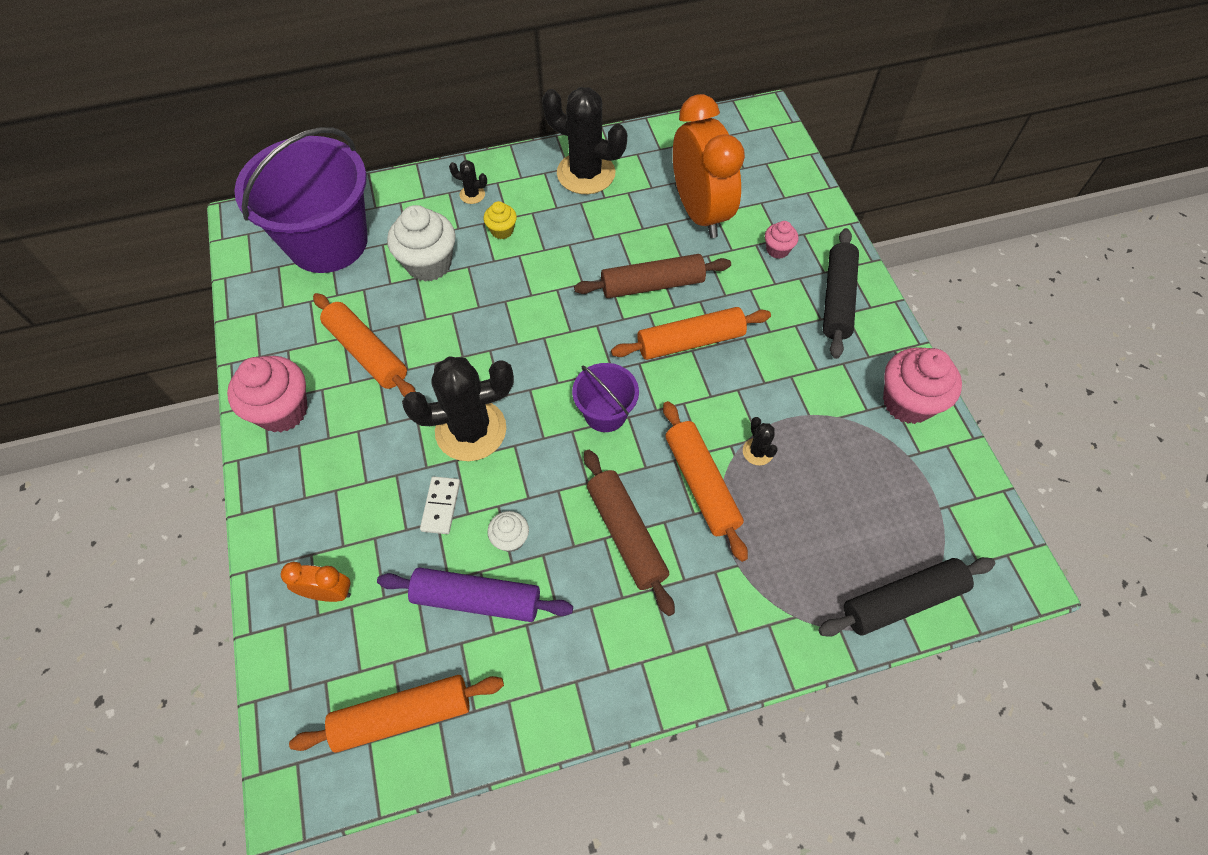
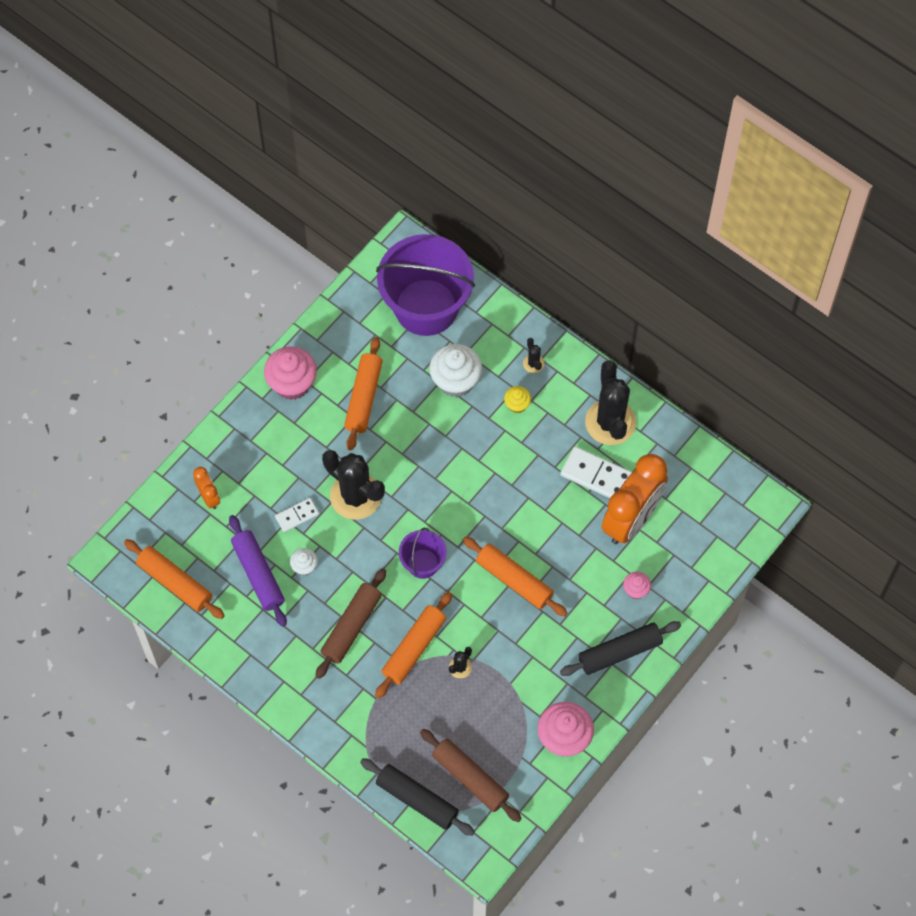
camera: 55 degrees right, 5 degrees up
(631, 212) = (597, 475): none -> white domino
(652, 285) = (543, 528): brown rolling pin -> brown rolling pin (470, 778)

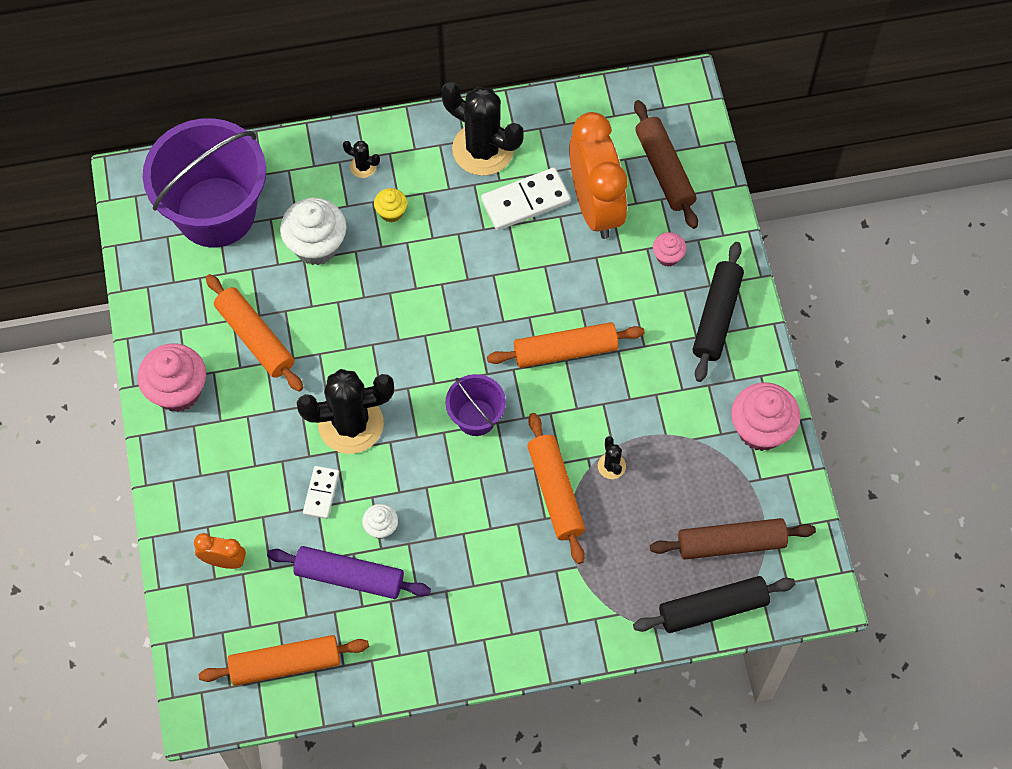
camera: 50 degrees left, 0 degrees up
(351, 627) = (483, 532): brown rolling pin -> brown rolling pin (664, 170)

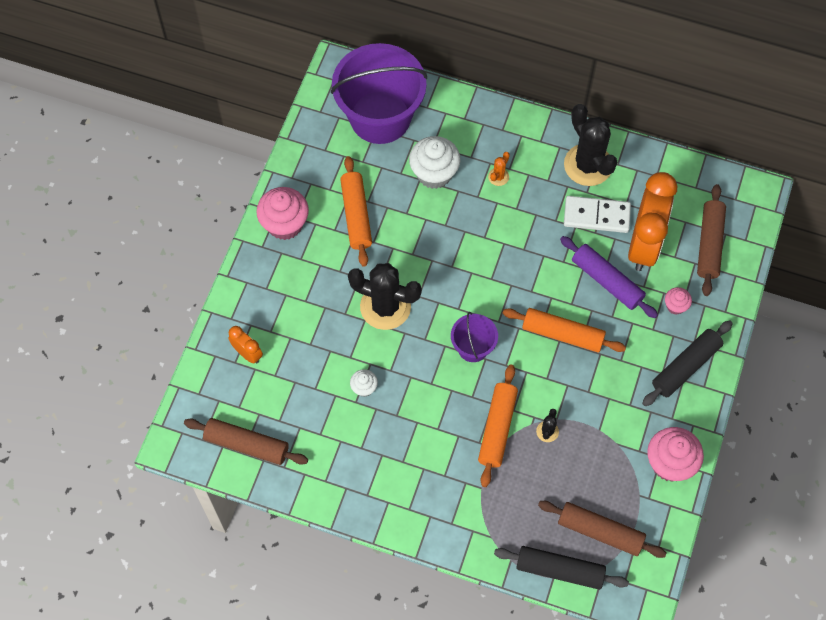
camera: 30 degrees right, 0 degrees up
(285, 664) = (247, 445): orange rolling pin -> brown rolling pin
(321, 493) = (338, 343): white domino -> none
(349, 577) = (323, 410): purple rolling pin -> purple rolling pin (607, 281)
(363, 166) = (497, 136): black cactus -> none
(391, 212) = (498, 177): yellow cupcake -> orange cactus

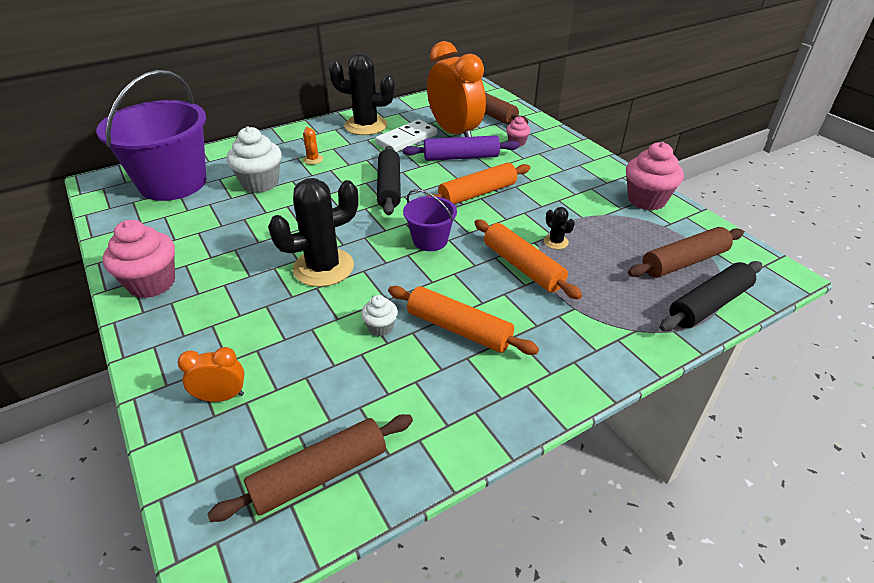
camera: 50 degrees left, 25 degrees down
(356, 215) = (221, 238): orange rolling pin -> orange rolling pin (459, 329)
(685, 367) = (569, 159): black rolling pin -> black rolling pin (389, 187)

